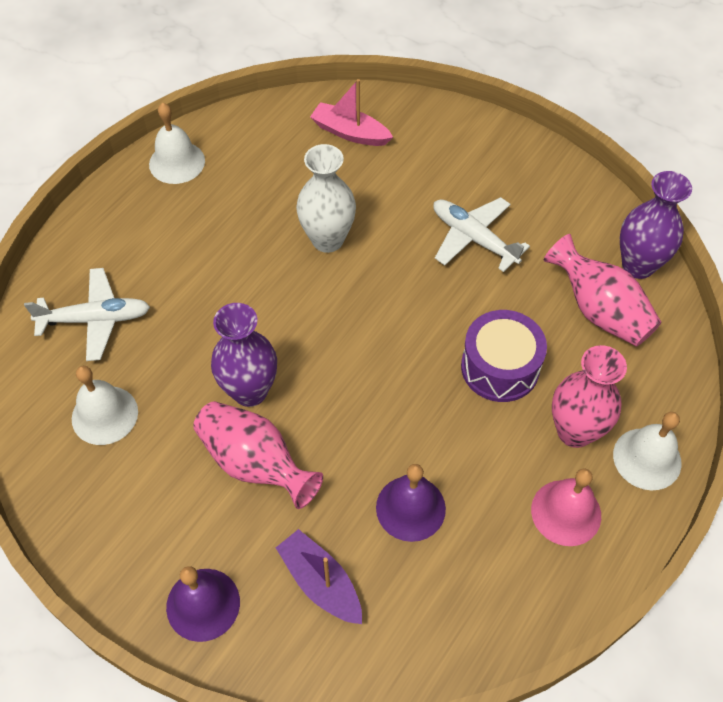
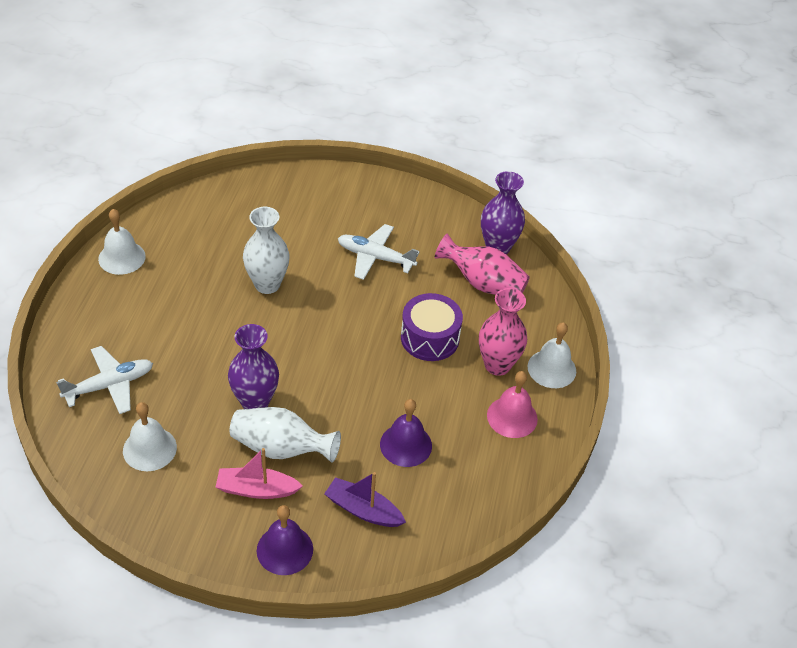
camera: 25 degrees left, 10 degrees down
(255, 463) = (281, 448): pink vase -> white vase
(350, 132) = (251, 205): pink boat -> pink boat (256, 489)

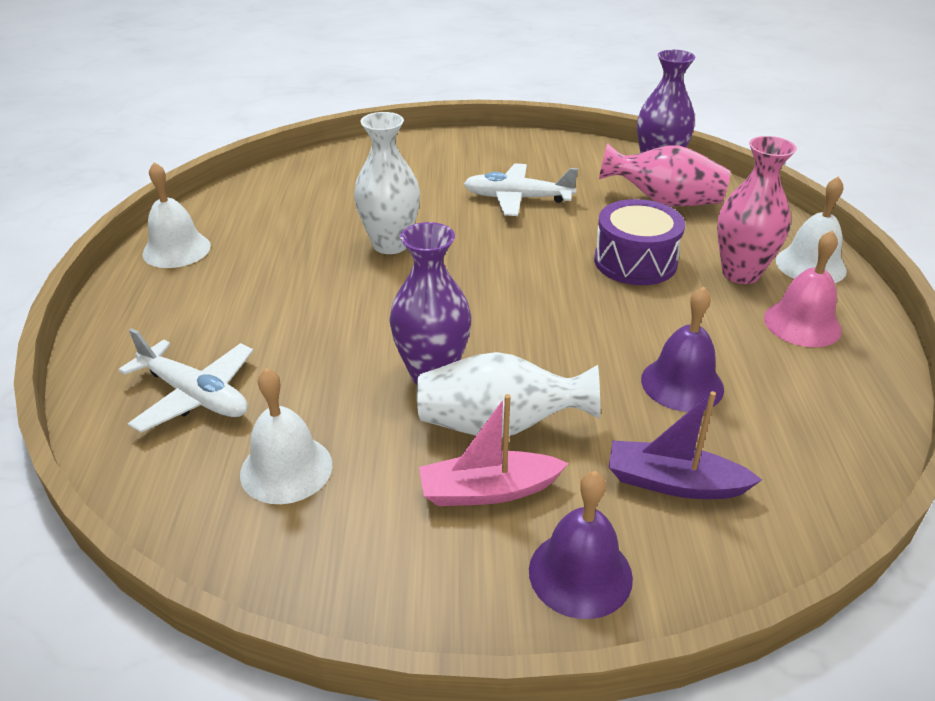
camera: 10 degrees left, 10 degrees down
(110, 385) = (195, 395): white plane -> white plane turned 75 degrees clockwise

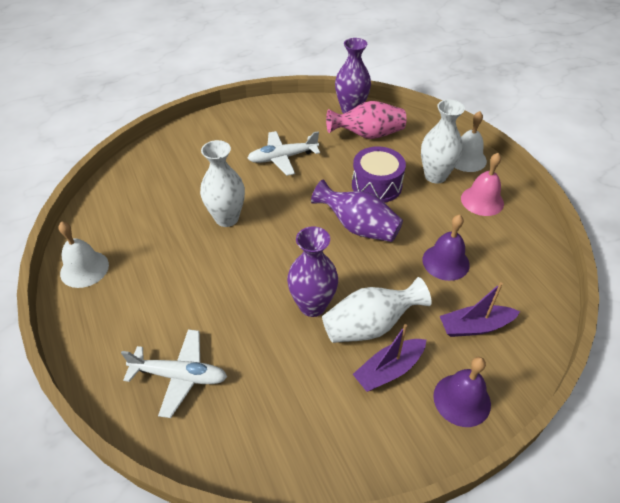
camera: 25 degrees left, 10 degrees up
(286, 469) = (271, 403): white bell -> none
(488, 490) = (389, 370): pink boat -> purple boat
(570, 303) = (358, 227): none -> purple vase
(740, 273) = (435, 176): pink vase -> white vase

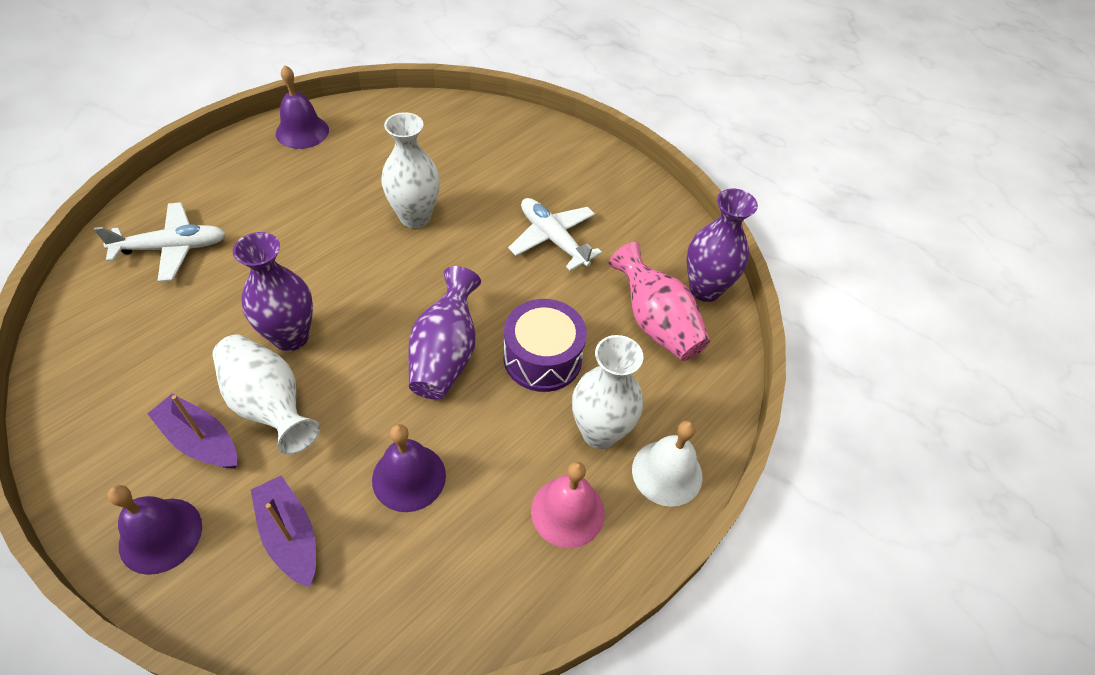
camera: 65 degrees right, 5 degrees up
(84, 269) = (302, 131): white bell -> purple bell
(180, 376) = (172, 248): white plane -> white plane turned 90 degrees counterclockwise

